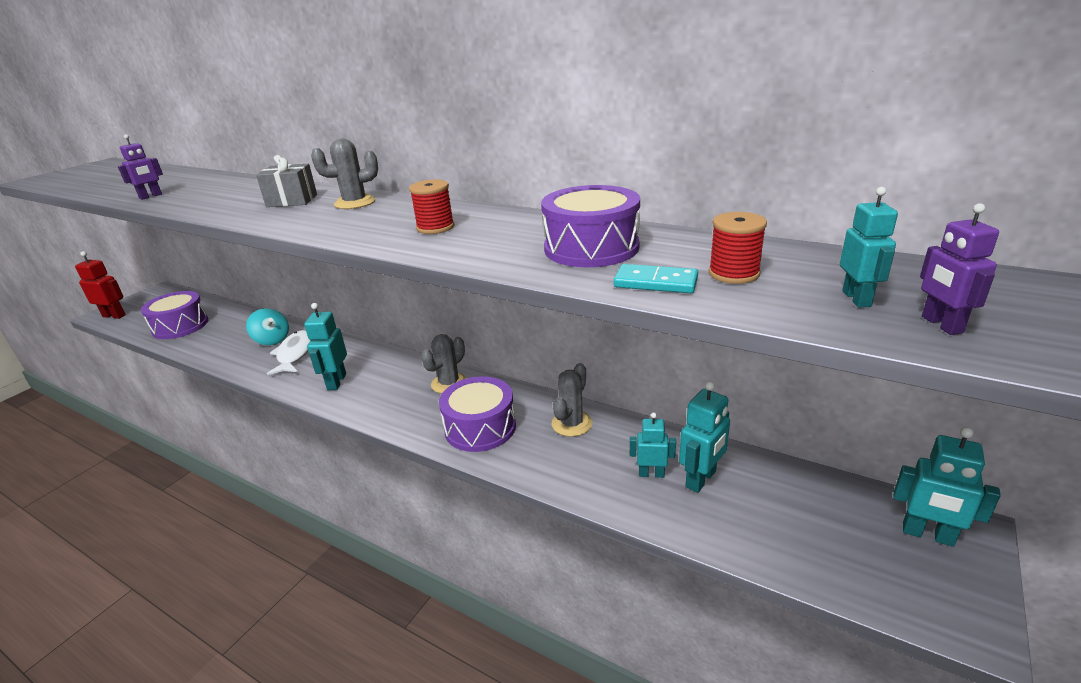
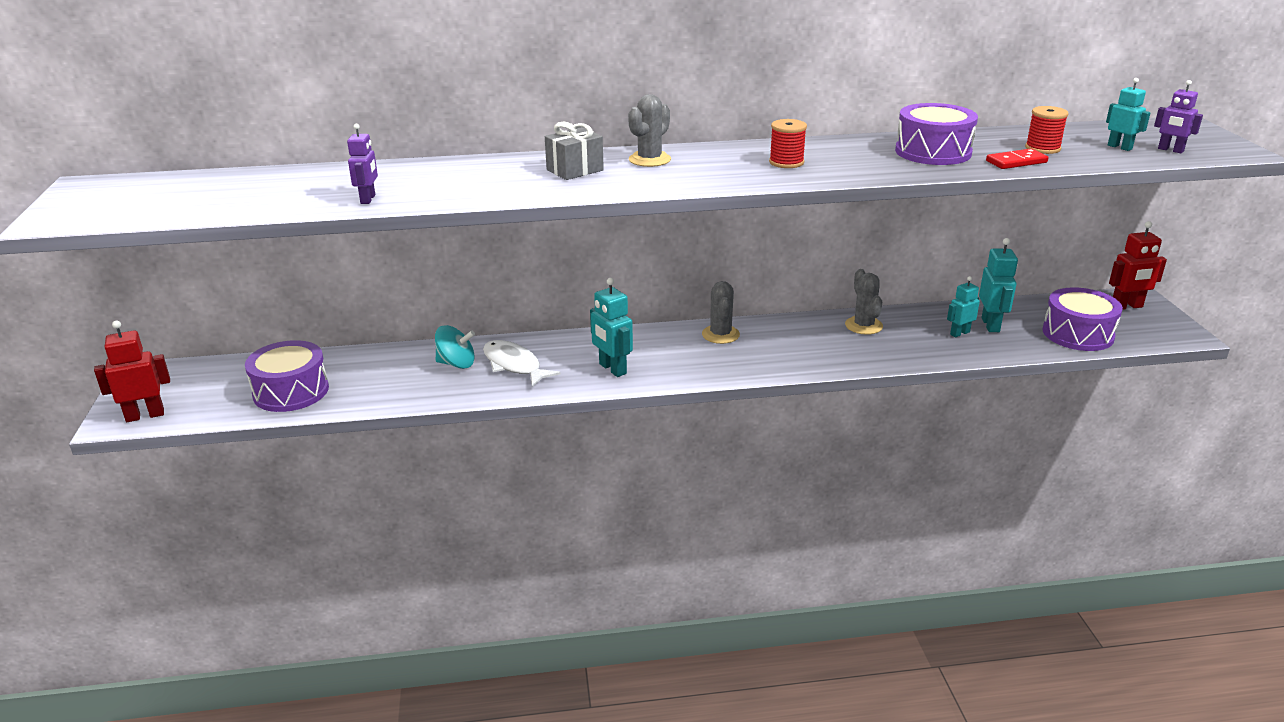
camera: 40 degrees left, 0 degrees up
(480, 427) = (803, 352): purple drum -> purple drum (1078, 334)
(655, 282) = (1016, 162): turquoise domino -> red domino
(927, 535) = (1126, 306): turquoise robot -> red robot

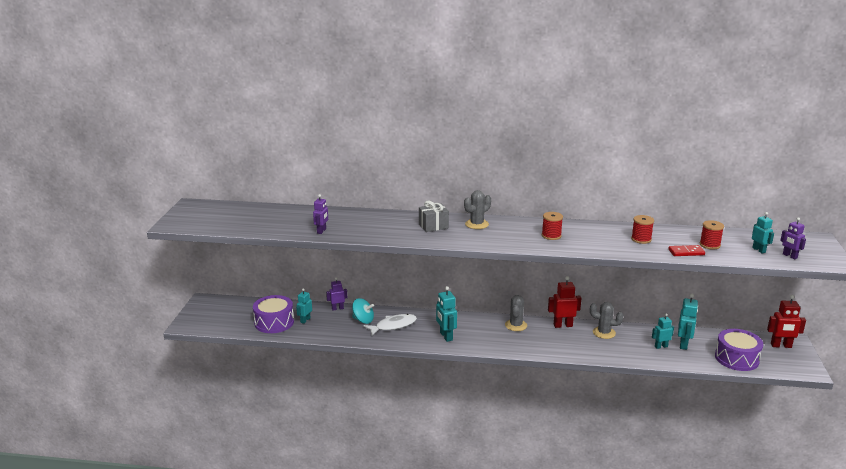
camera: 15 degrees right, 5 degrees down
(145, 415) = (201, 324): red robot -> red robot (563, 325)
(349, 379) = (305, 320): none -> turquoise robot
(403, 351) = (337, 308): none -> purple robot
(514, 365) = (393, 326): white fish -> white fish turned 90 degrees clockwise
(863, 326) = (604, 333): grey cactus -> grey cactus turned 75 degrees counterclockwise
(933, 152) = (641, 239): purple drum -> red spool

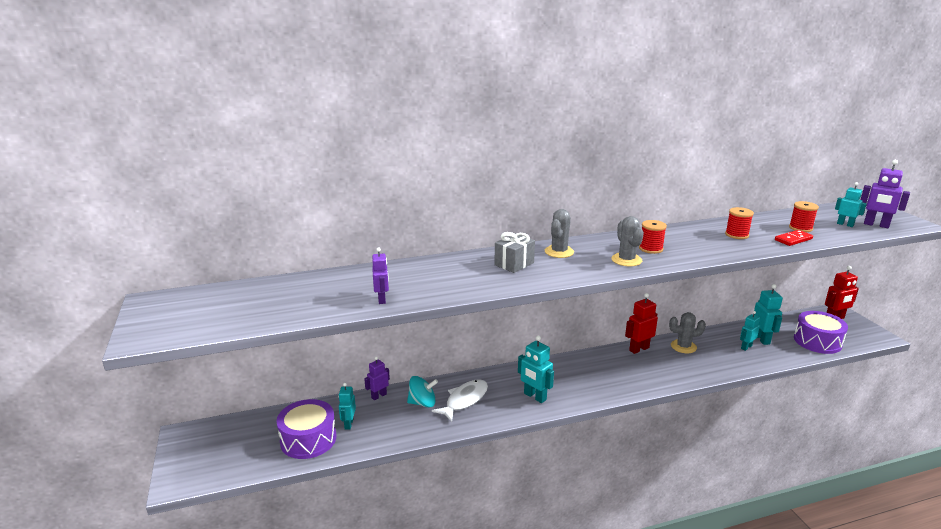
camera: 25 degrees left, 0 degrees up
(516, 325) = (594, 362): grey cactus -> grey cactus (626, 260)
(789, 256) = (876, 225): purple robot -> purple robot, size x1.51

